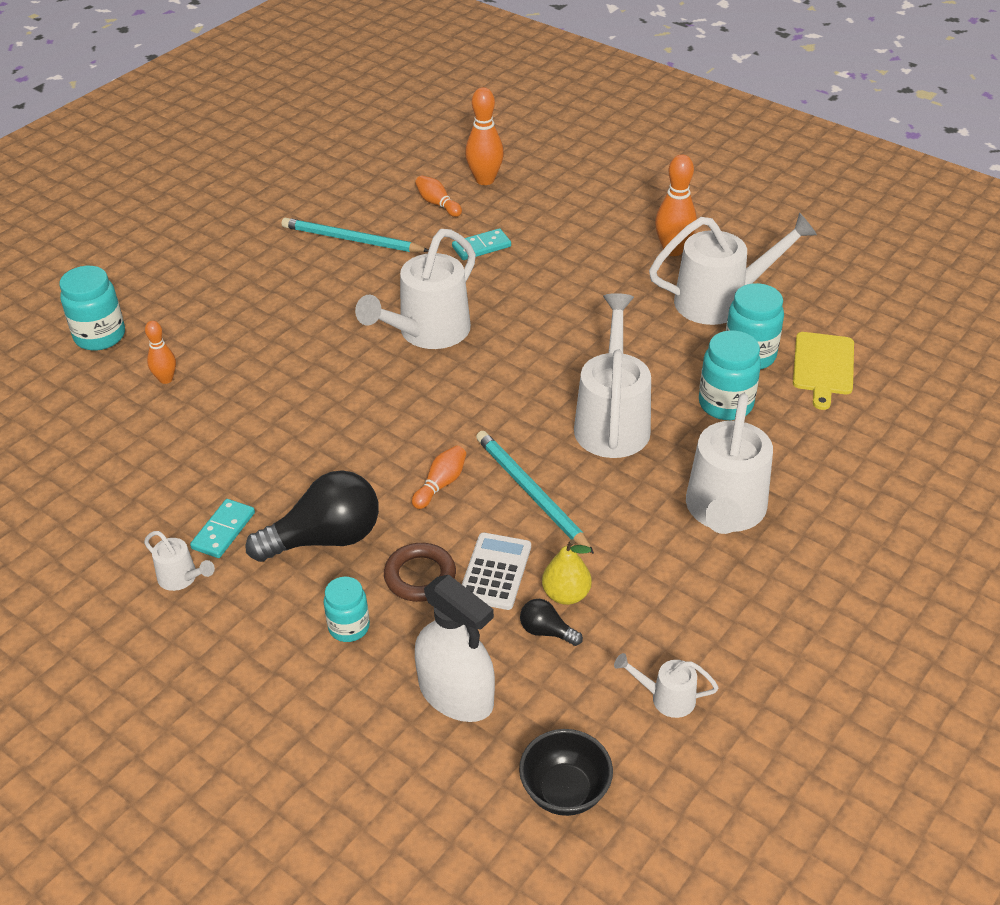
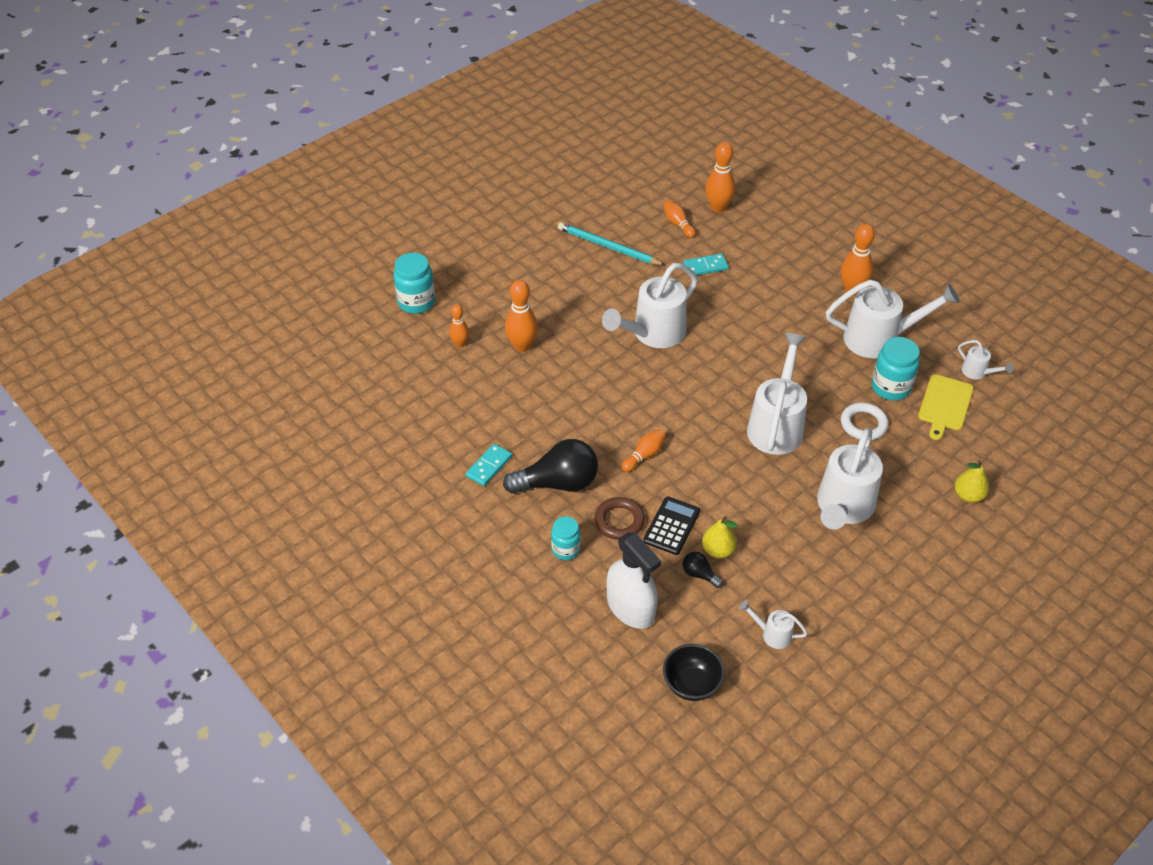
camera: 10 degrees right, 5 degrees up
(181, 578) = (457, 496): white watering can -> white watering can (977, 372)
(252, 370) = (522, 346): none -> orange bowling pin
(495, 571) = (671, 526): white calculator -> black calculator
(531, 493) = (707, 471): turquoise pencil -> none
(725, 404) = (863, 424): turquoise jar -> white ring
(884, 472) = (968, 495): none -> yellow pear

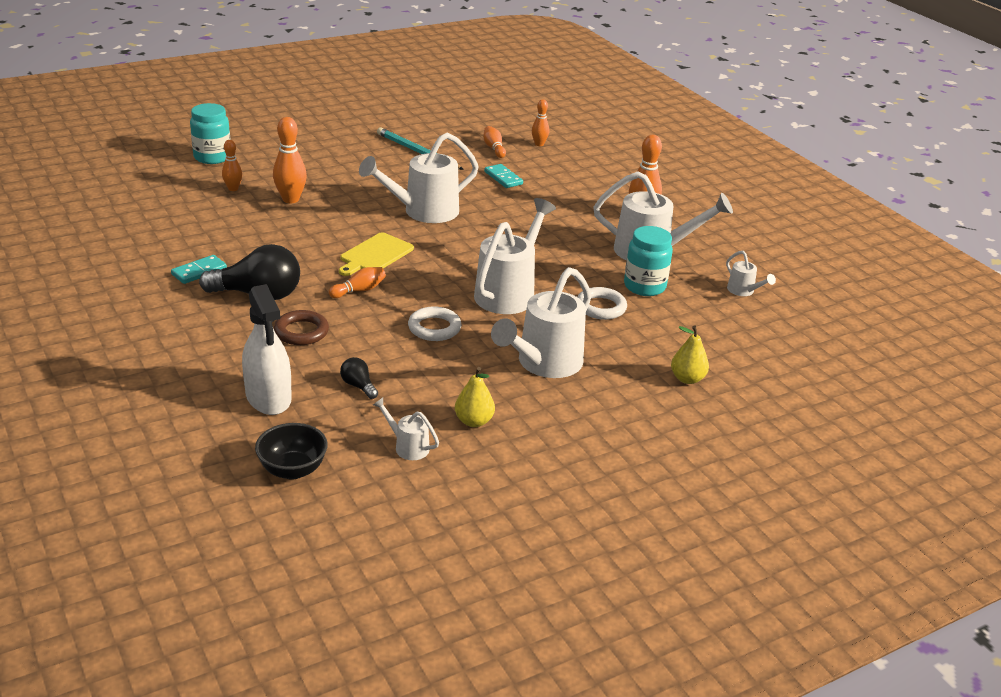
camera: 10 degrees right, 15 degrees down
(565, 549) = (232, 342): turquoise jar -> none
(671, 526) = (353, 345): black calculator -> none
(705, 266) = (503, 178): turquoise domino -> turquoise domino turned 60 degrees clockwise
(718, 207) = (539, 144): orange bowling pin -> orange bowling pin, size x0.61
(718, 550) = (390, 371): yellow pear -> yellow pear (474, 421)
(731, 487) = (434, 328): none -> white ring
(945, 405) = (696, 308): yellow cutting board -> yellow cutting board (375, 255)

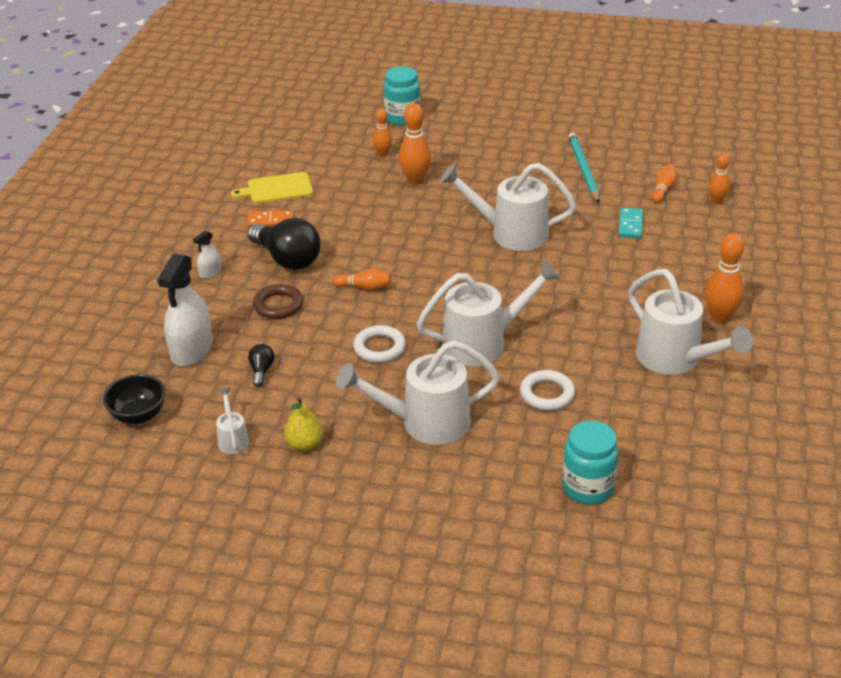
camera: 45 degrees right, 5 degrees up
(197, 331) = (210, 272): none -> white spray bottle
(199, 271) = (270, 221): turquoise domino -> orange domino
(375, 255) = (417, 259): yellow cutting board -> yellow cutting board (277, 189)
(644, 286) = (618, 392): turquoise jar -> turquoise jar (588, 487)
(687, 379) = (531, 500): yellow pear -> none
(743, 291) = (715, 443): white watering can -> none

